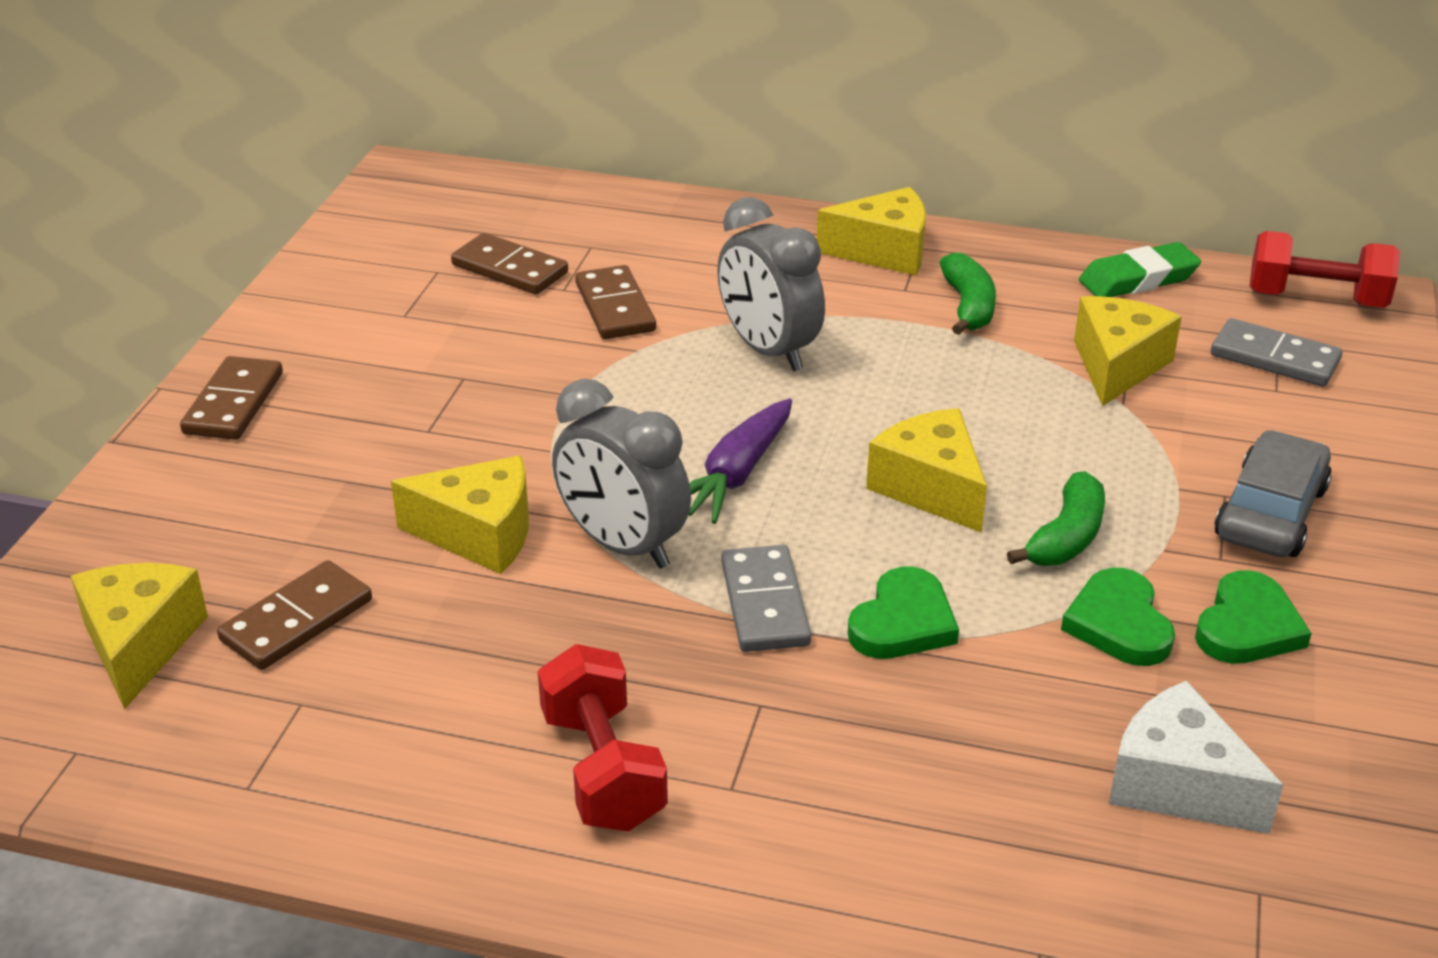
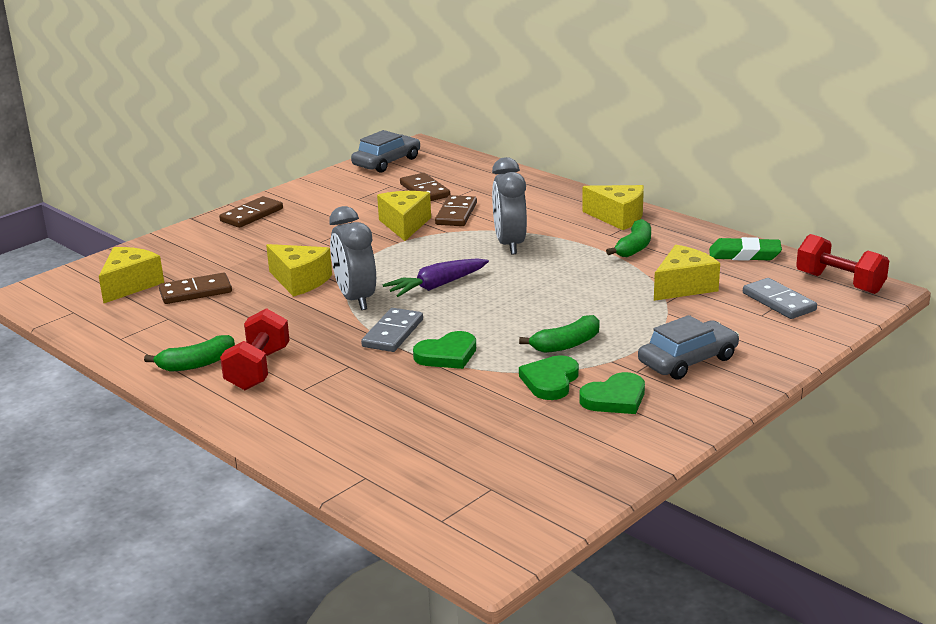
camera: 30 degrees right, 10 degrees down
(379, 221) = (387, 162): none -> grey car
(470, 799) = (196, 364): none -> green banana
(930, 488) = (523, 311): yellow cheese -> yellow cheese (405, 225)
(1178, 784) = (502, 443): white cheese -> none

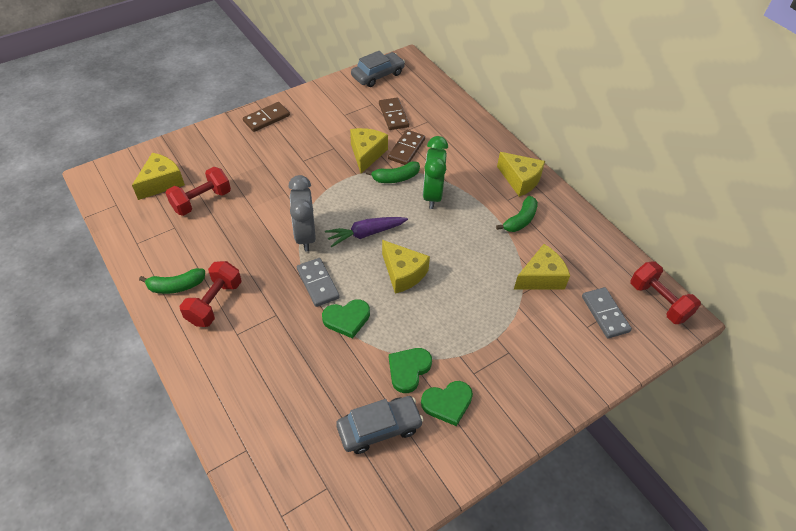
camera: 10 degrees right, 25 degrees up
(195, 292) = (201, 201): brown domino -> red dumbbell
(300, 281) = (274, 205): yellow cheese -> yellow cheese (403, 273)
(393, 333) = (318, 283): grey domino -> grey domino turned 60 degrees counterclockwise
(509, 244) = (432, 195): grey clock -> green clock
(566, 344) = (434, 328): green banana -> green banana (396, 178)
(688, 360) = (515, 370): grey car -> grey car (379, 428)
(744, 254) = (598, 248): green eraser -> none

